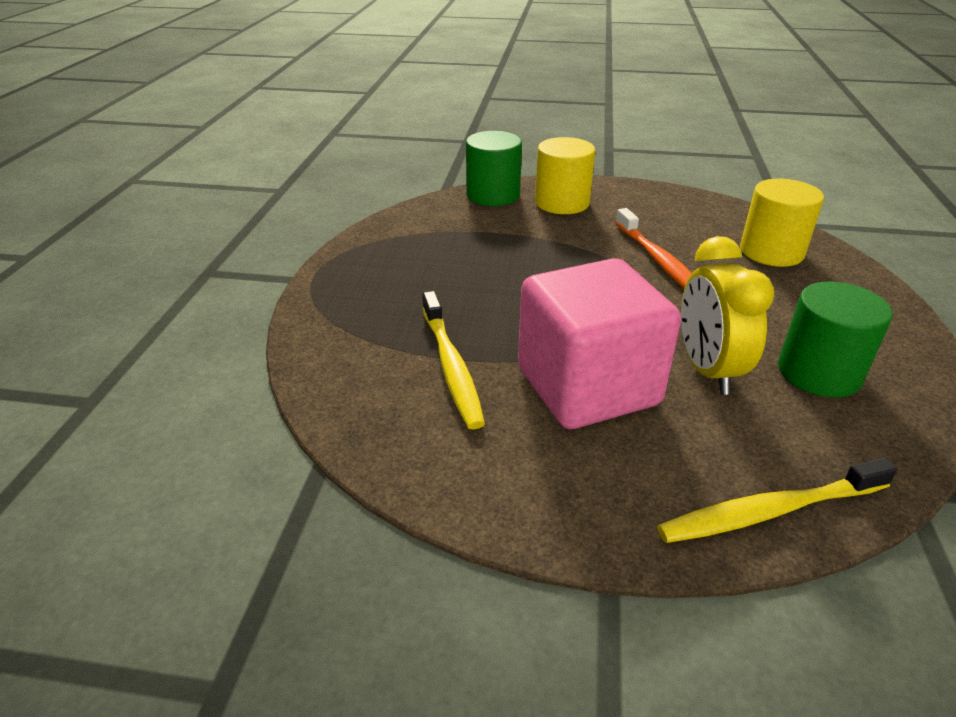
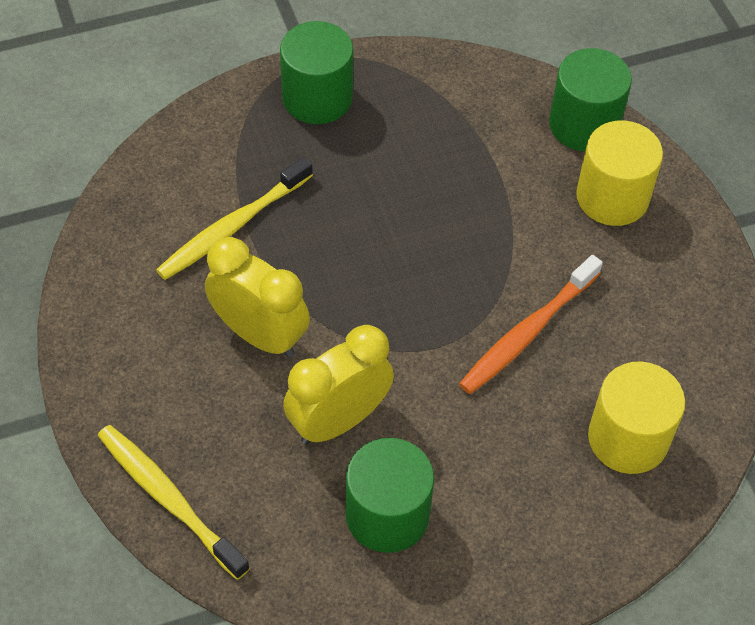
camera: 60 degrees right, 20 degrees up
(355, 283) = (317, 98): none -> green cylinder
(587, 387) = (259, 335): pink cube -> yellow clock

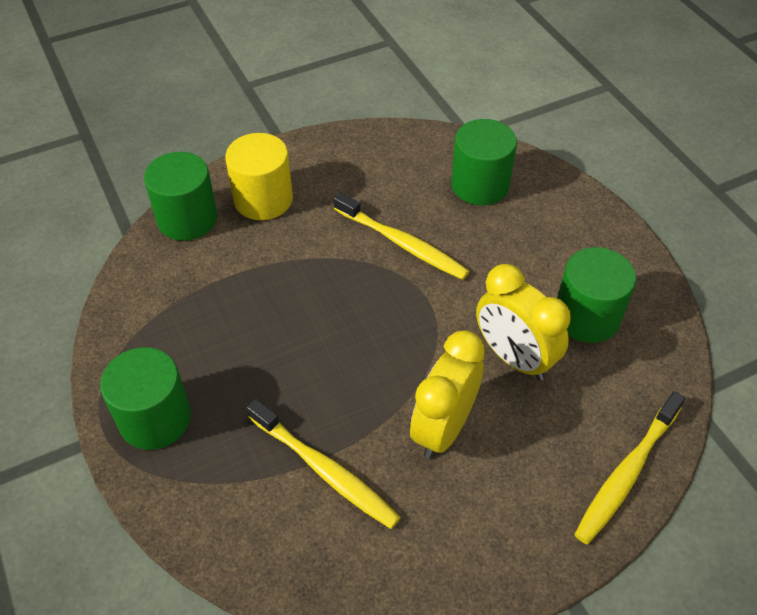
camera: 95 degrees left, 5 degrees down
(528, 332) = (402, 243): orange toothbrush -> yellow toothbrush
(628, 438) = (480, 185): yellow cylinder -> green cylinder

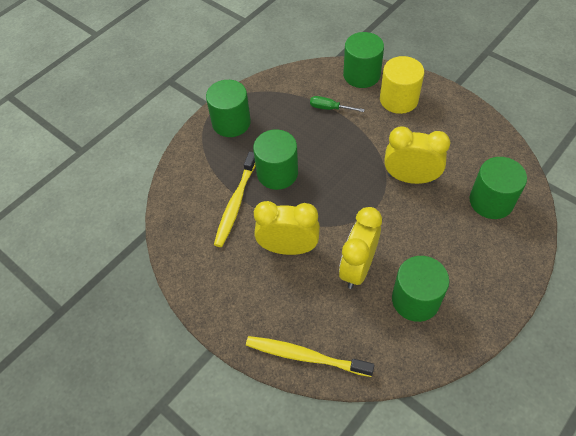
camera: 70 degrees right, 5 degrees up
(221, 280) = (329, 108): none -> green screwdriver
(300, 391) = (277, 173): none -> green cylinder
(402, 243) = (410, 178): yellow toothbrush -> yellow clock

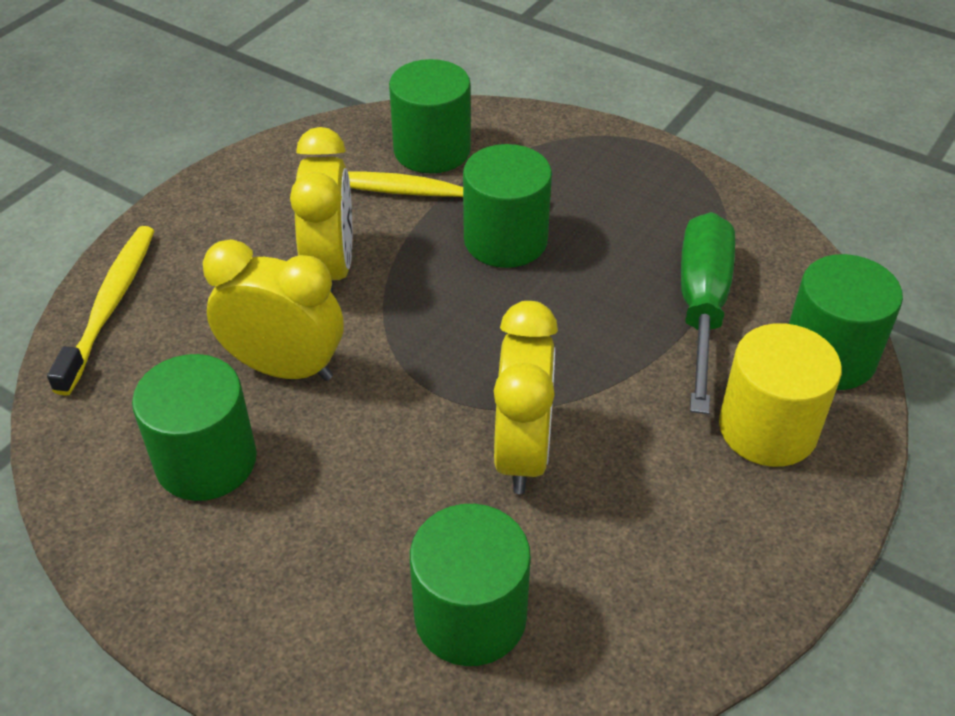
camera: 80 degrees right, 10 degrees down
(231, 122) = (622, 167): green cylinder -> green cylinder (432, 150)
(329, 108) = (702, 305): green screwdriver -> green screwdriver, size x2.05

